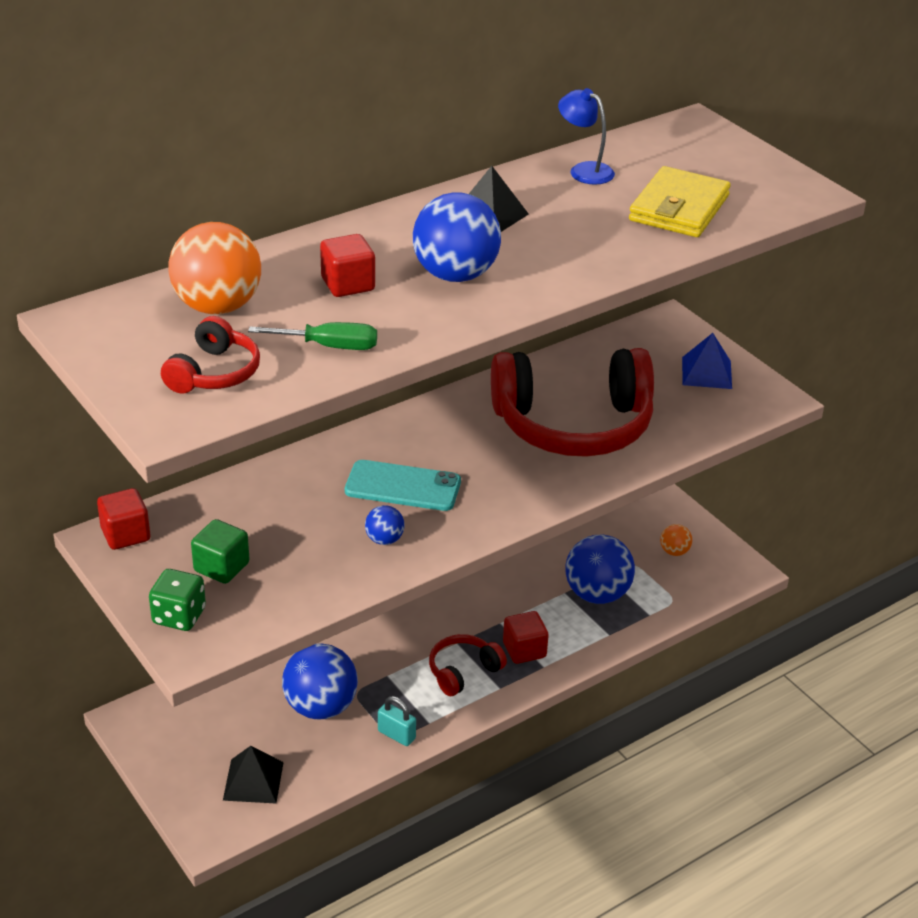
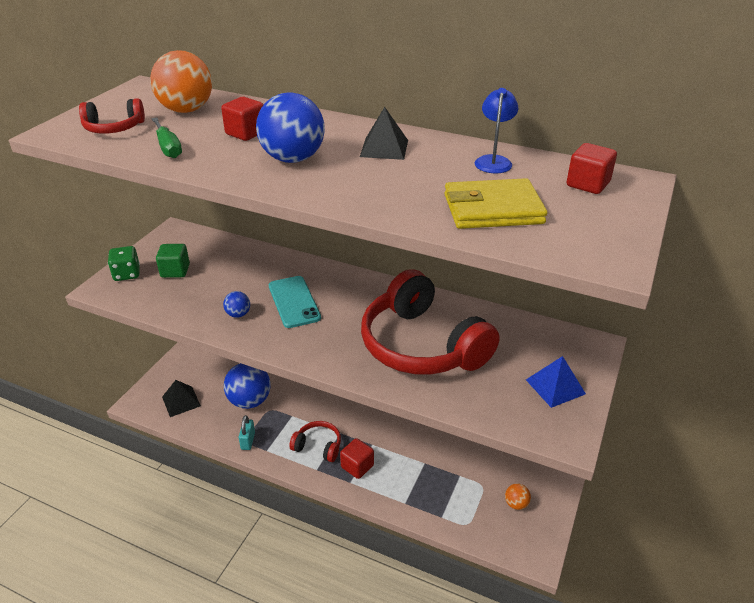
camera: 60 degrees right, 0 degrees up
(125, 534) = (182, 234): red cube -> red cube (587, 184)
(597, 594) = (437, 480): blue ball -> none

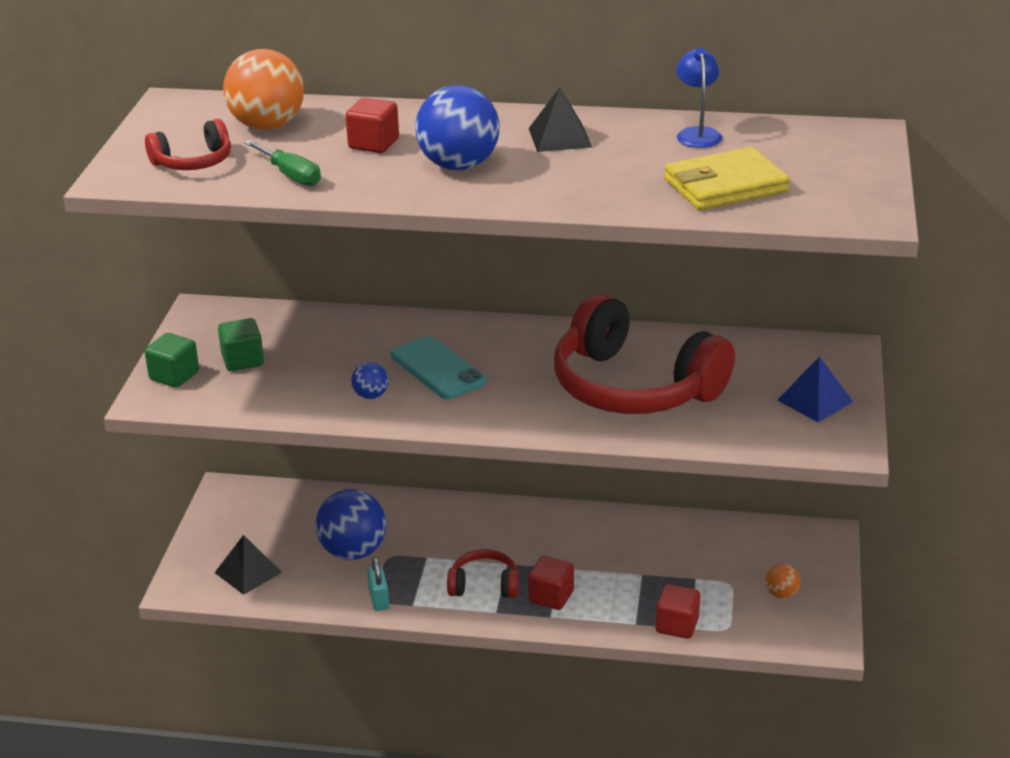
camera: 15 degrees left, 5 degrees down
(127, 274) = (174, 376): green dice -> green cube
(587, 184) = (814, 144): red cube -> red cube (677, 625)

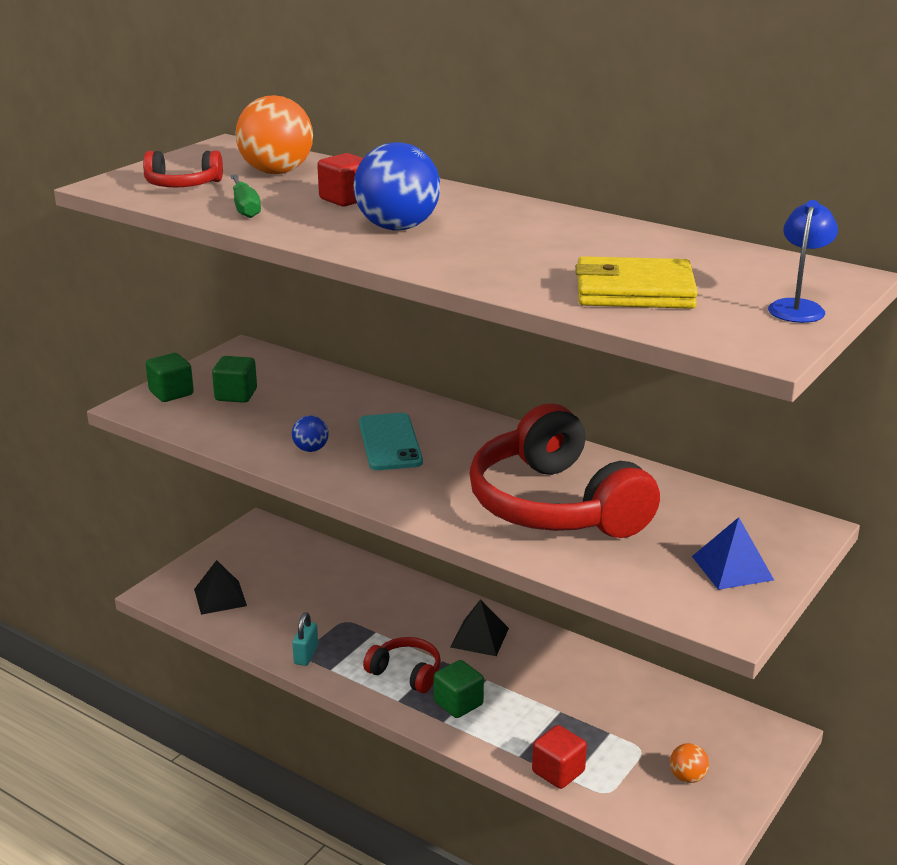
camera: 25 degrees right, 5 degrees down
(353, 551) = (318, 607): blue ball -> none
(551, 597) = (458, 703): red cube -> green cube
(560, 137) = (519, 224): black pyramid -> black pyramid (480, 637)
(697, 134) = (658, 245): blue lamp -> blue lamp (798, 307)

